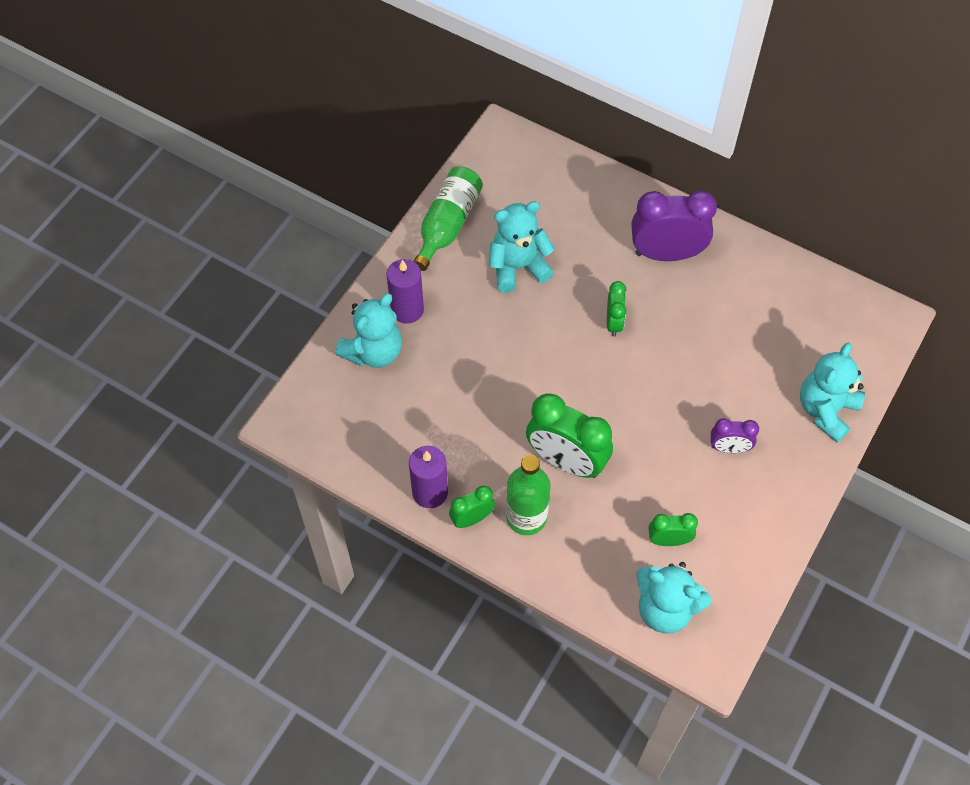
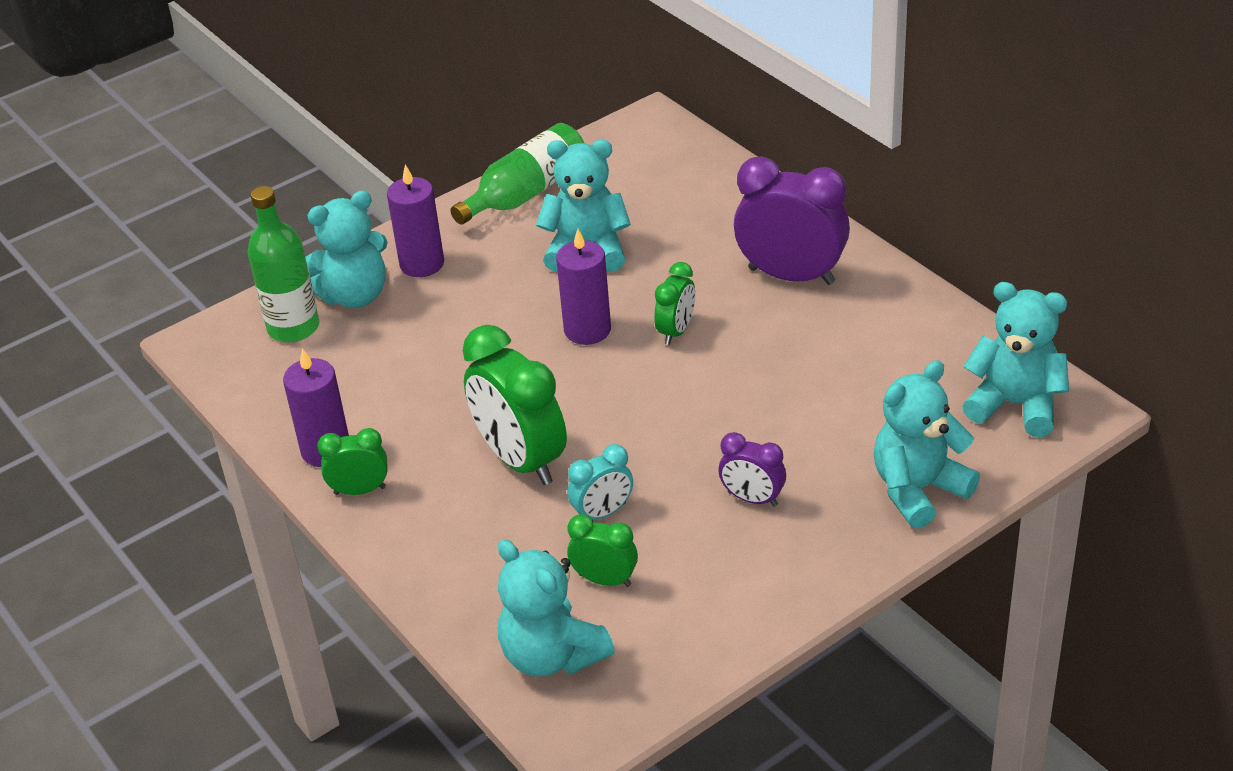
camera: 25 degrees right, 20 degrees down
(526, 517) = (430, 506): green bottle -> green bottle (293, 327)
(554, 338) = (587, 330): none -> purple candle
(641, 488) = (603, 513): none -> turquoise clock
(854, 325) = (1015, 405): none -> turquoise teddy bear

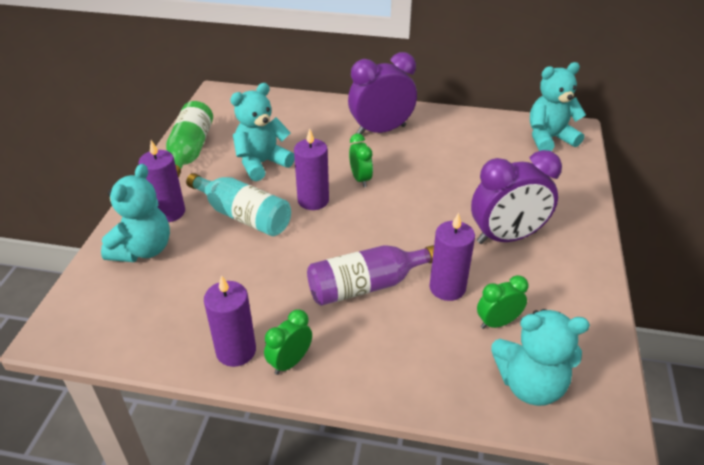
camera: 45 degrees left, 0 degrees up
(293, 327) = (121, 288): green bottle -> none
(491, 309) = (243, 216): none -> turquoise bottle
(521, 460) = (366, 286): green clock -> purple bottle
(603, 513) = (447, 288): turquoise clock -> purple candle
(752, 499) = (506, 237): purple clock -> purple clock, size x1.91
(918, 490) = (566, 193): turquoise teddy bear -> none

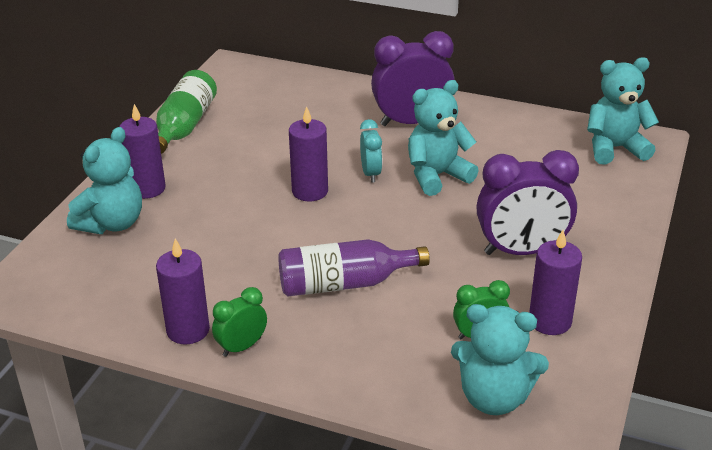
camera: 10 degrees right, 5 degrees down
(243, 216) = (228, 200): turquoise bottle -> none
(262, 163) = (262, 146): turquoise teddy bear -> turquoise teddy bear (437, 176)
(360, 179) = (371, 173): green clock -> turquoise clock
(447, 288) = (434, 295): purple candle -> purple candle (550, 321)

